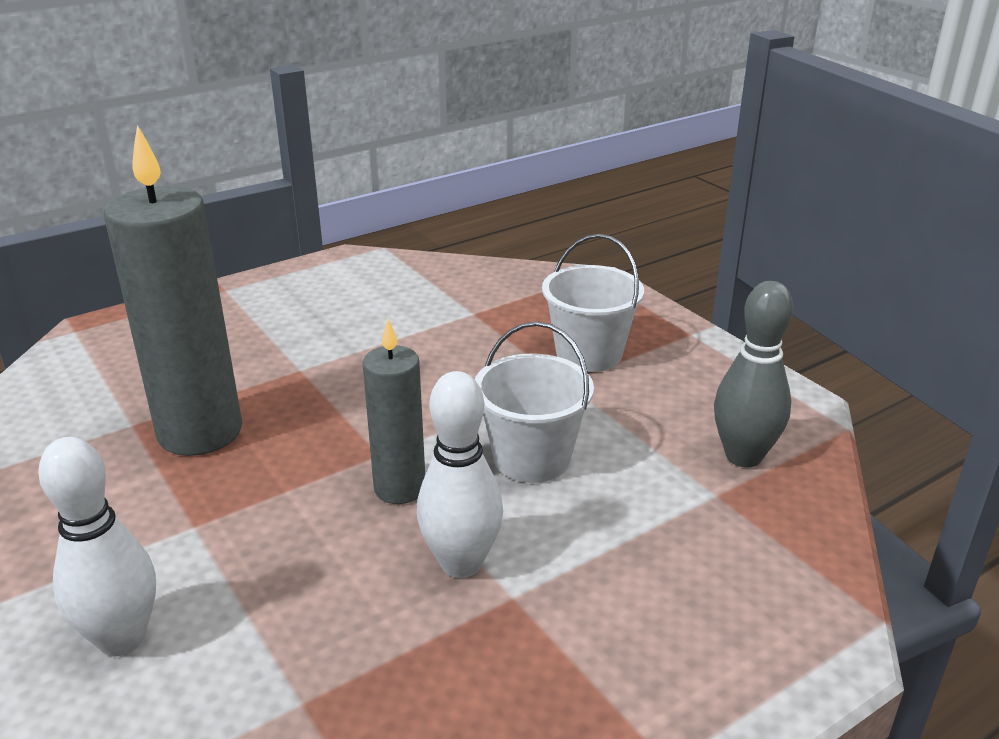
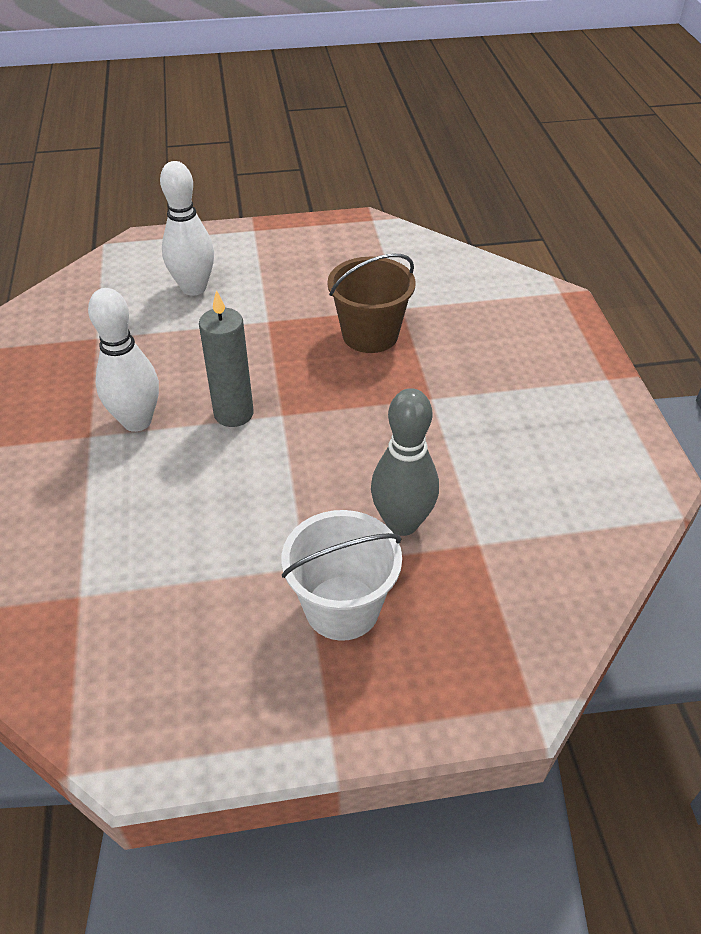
camera: 115 degrees right, 15 degrees up
(200, 432) = (370, 335): grey candle -> brown bucket
(531, 458) = (212, 496): white bucket -> none
(743, 456) = (103, 645): grey bowling pin -> grey bowling pin (402, 523)

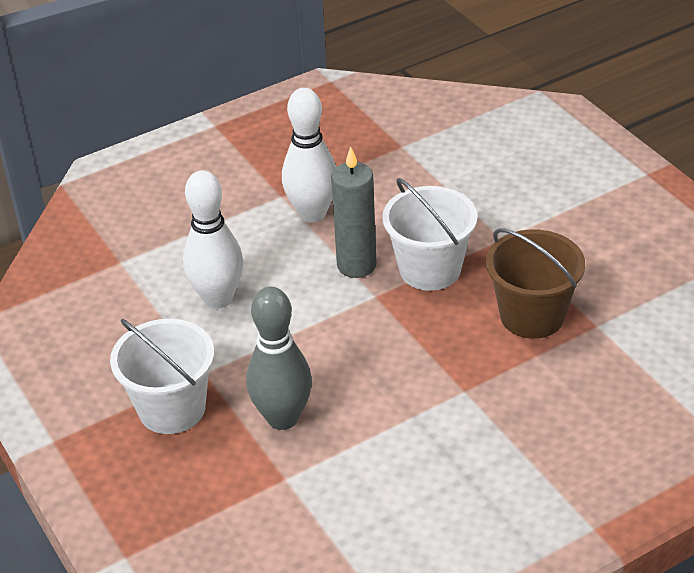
camera: 70 degrees right, 5 degrees down
(194, 288) = (515, 172): white bowling pin -> white bowling pin (218, 298)
(274, 371) = (430, 269): none -> white bucket

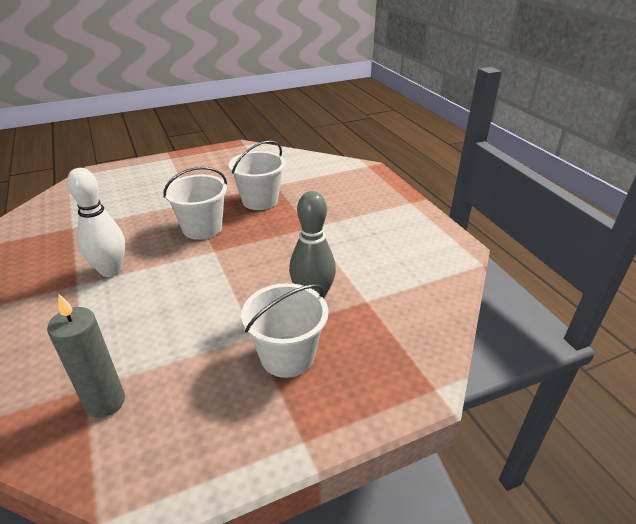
camera: 85 degrees left, 5 degrees down
(218, 298) = (174, 324): white bowling pin -> none
(356, 265) = (180, 255): grey candle -> grey candle (105, 402)
(532, 316) = (260, 200): brown bucket -> white bucket

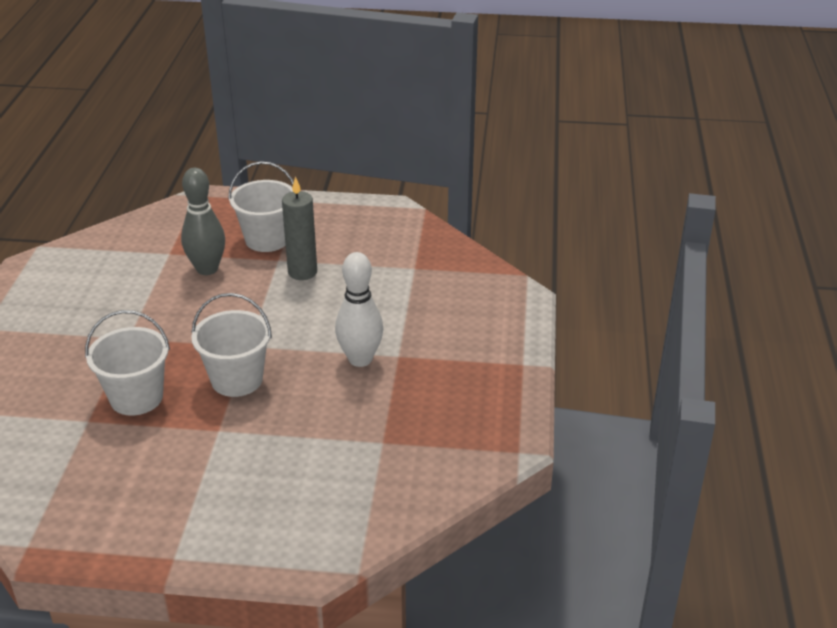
camera: 150 degrees left, 0 degrees up
(105, 402) = (403, 255): grey candle -> grey candle (302, 272)

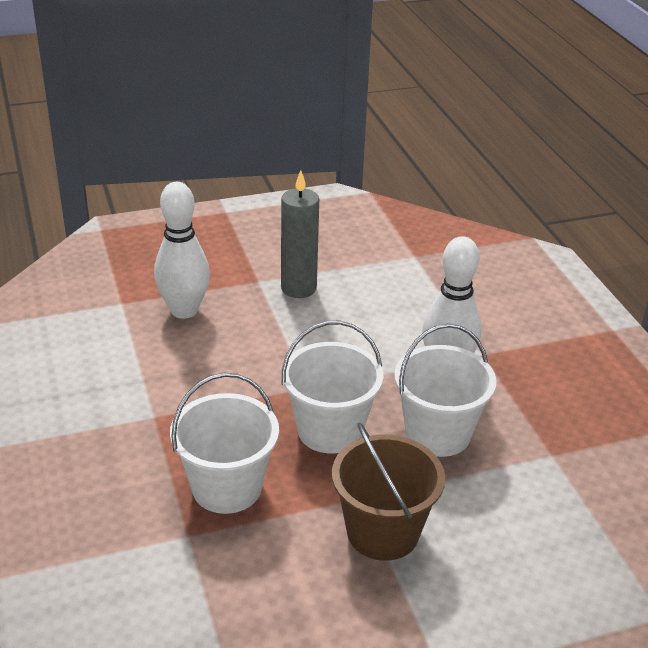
camera: 25 degrees left, 0 degrees up
(207, 269) = (184, 310): grey bowling pin -> white bowling pin
(213, 457) = (383, 532): none -> brown bucket
(267, 239) = (227, 261): white bucket -> white bucket (438, 433)

